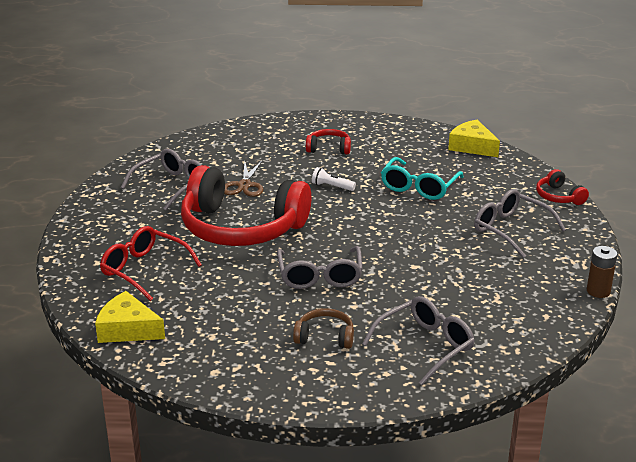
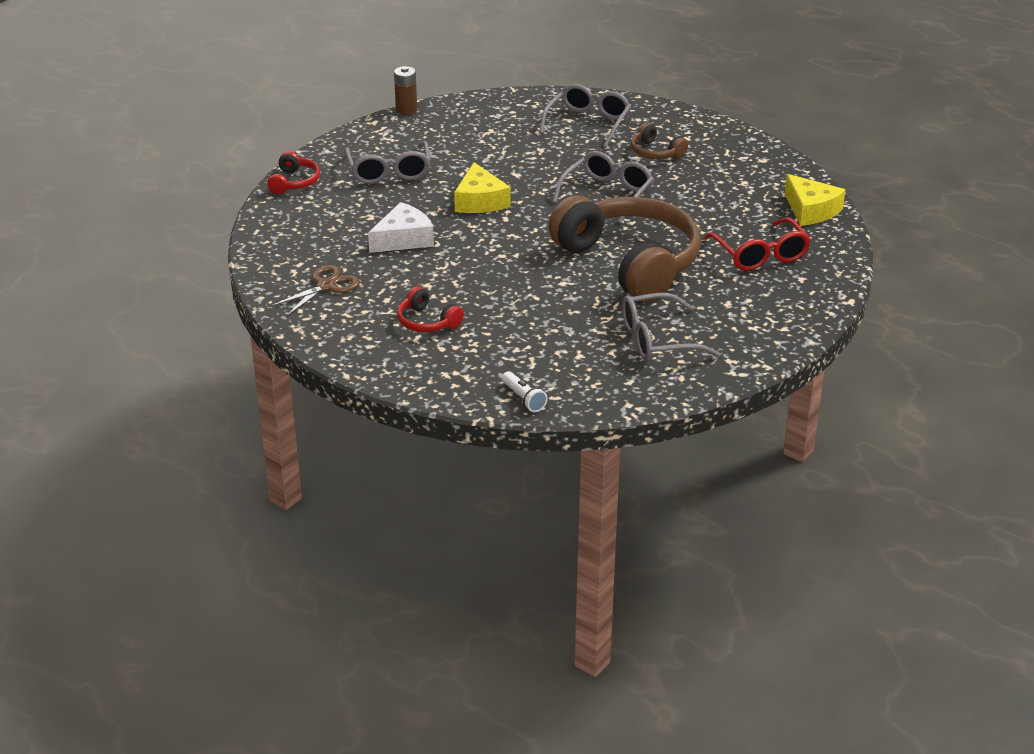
camera: 145 degrees left, 5 degrees up
(241, 228) = (630, 262): red headphones -> brown headphones
(244, 185) = (577, 309): brown scissors -> brown scissors (326, 286)
(331, 187) = (488, 272): white flashlight -> white flashlight (524, 399)
(419, 187) = (403, 239): turquoise glasses -> white cheese
(425, 346) = (588, 123): grey glasses -> grey glasses turned 120 degrees clockwise
(472, 146) = (274, 262): yellow cheese -> yellow cheese (480, 201)

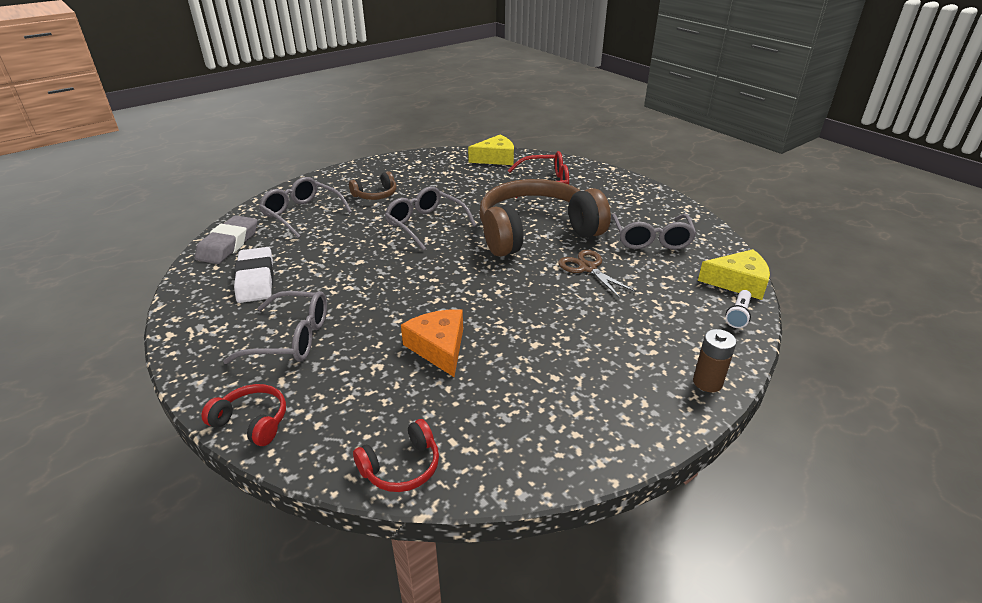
camera: 75 degrees left, 0 degrees up
(326, 286) = (513, 423): brown scissors -> brown scissors (588, 268)
(403, 239) = (439, 347): white cheese -> orange cheese
(406, 110) = (168, 307): brown battery -> brown battery (707, 382)
(427, 322) = (605, 354): red headphones -> red headphones (402, 467)
(462, 133) = (256, 279): none -> white eraser
(480, 201) = (393, 288): yellow cheese -> yellow cheese (738, 282)
(511, 104) = (228, 244): none -> grey eraser
(524, 399) = (738, 315): white flashlight -> white flashlight turned 135 degrees clockwise

